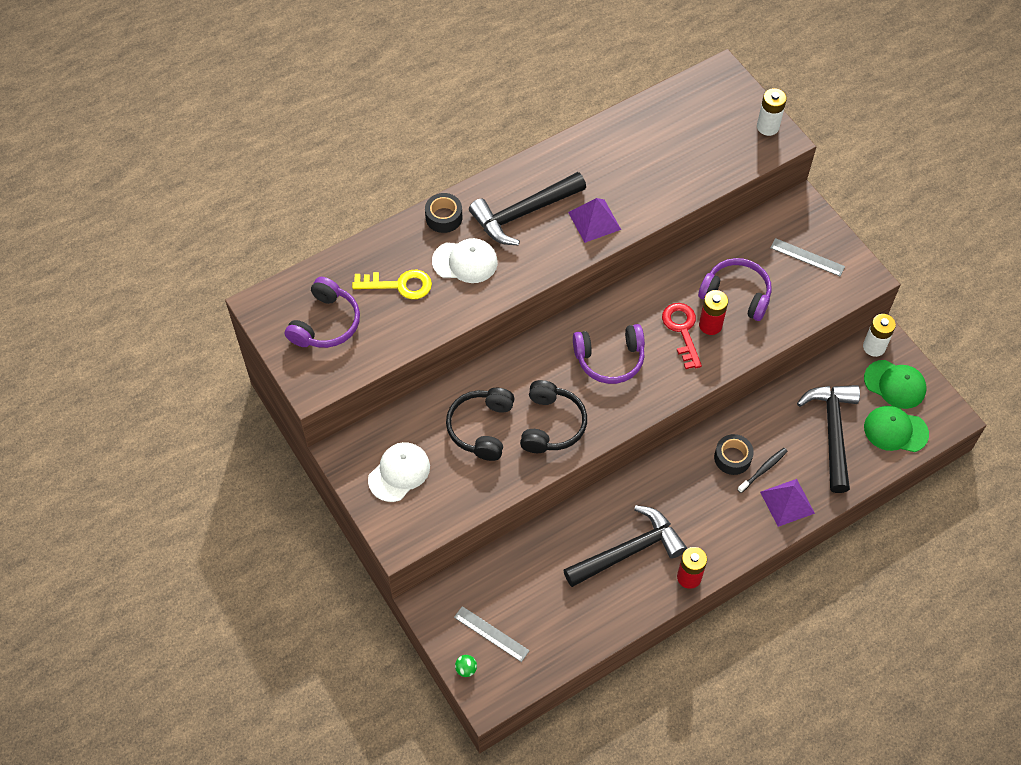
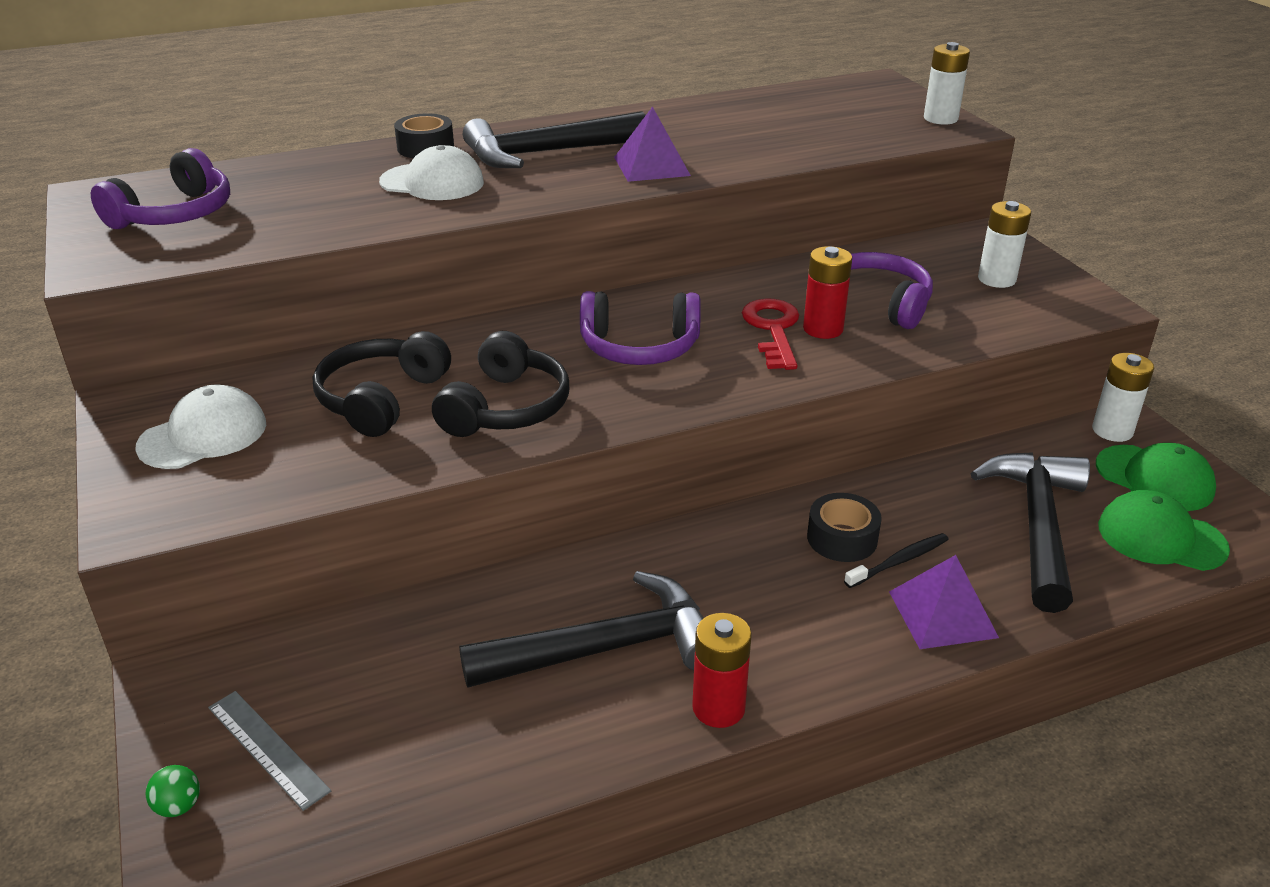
camera: 10 degrees right, 25 degrees down
(399, 285) = (317, 192): yellow key -> none
(807, 257) = (996, 279): grey ruler -> white battery

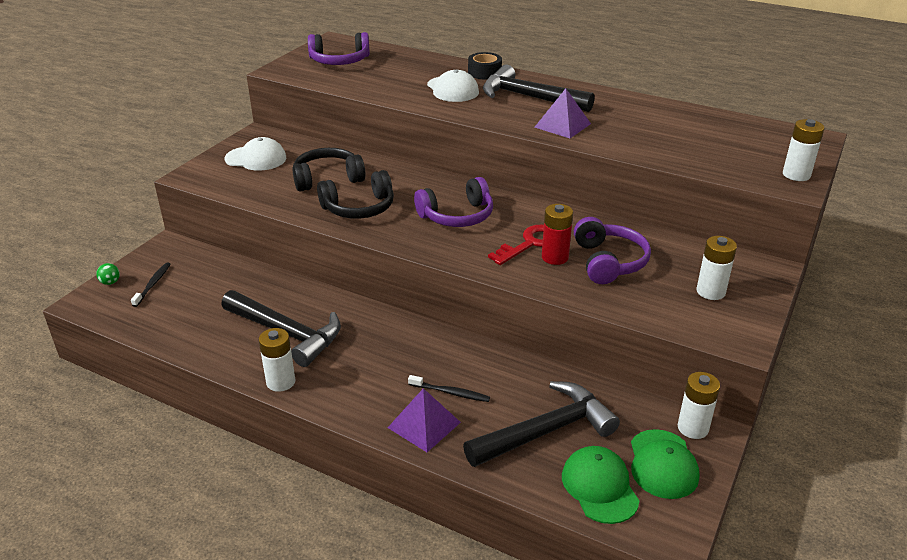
camera: 50 degrees right, 0 degrees up
(267, 748) = (153, 284): grey ruler -> black toothbrush
(639, 347) = (457, 216): purple headphones -> purple headphones turned 75 degrees counterclockwise
(718, 708) = (281, 382): red battery -> white battery
(842, 538) = (446, 366): black tape -> none

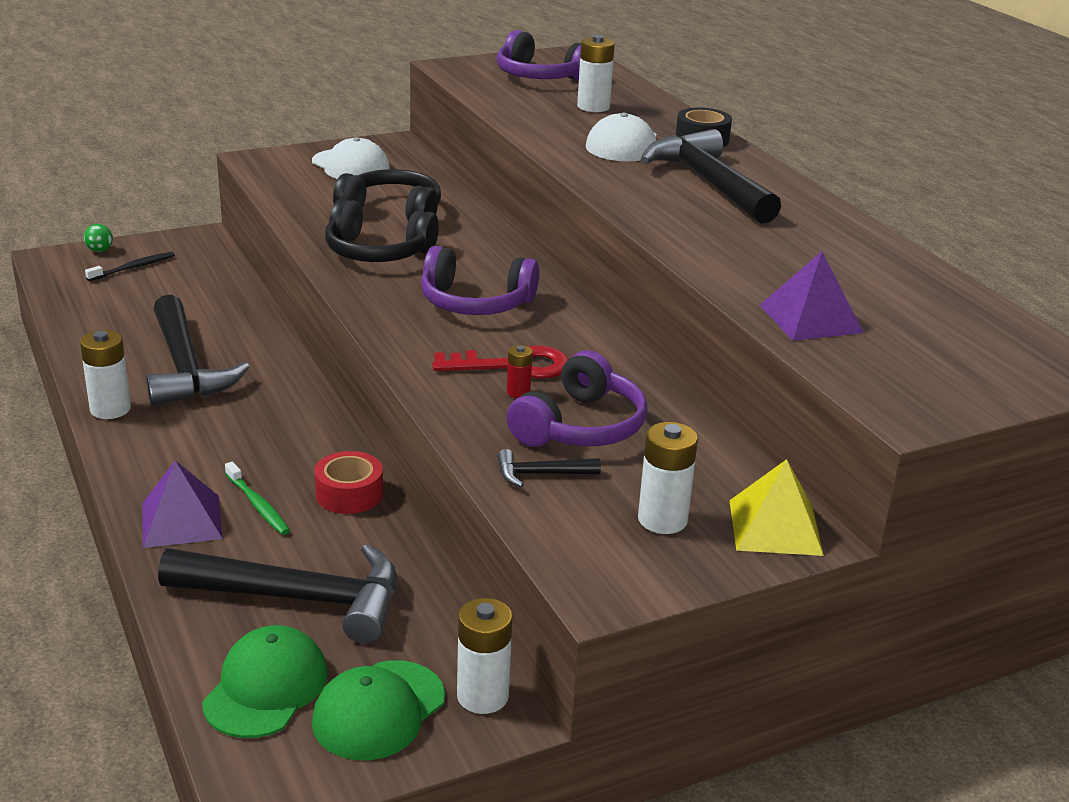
camera: 35 degrees right, 5 degrees down
(450, 392) = (258, 505): black toothbrush -> green toothbrush
(486, 360) = (349, 494): none -> red tape
(555, 257) = (518, 392): red battery -> red battery, size x0.55
(562, 125) = (693, 225): purple pyramid -> purple pyramid (810, 318)
(630, 296) = (540, 474): none -> black hammer
(754, 271) = (775, 527): none -> yellow pyramid
(796, 175) = (941, 401): white battery -> white battery (593, 107)

